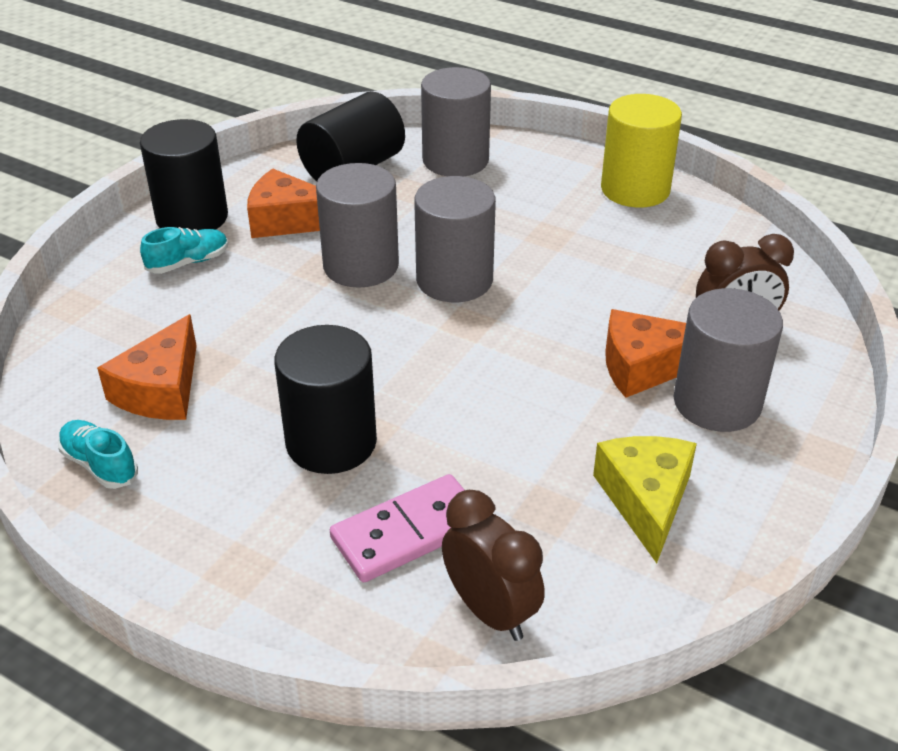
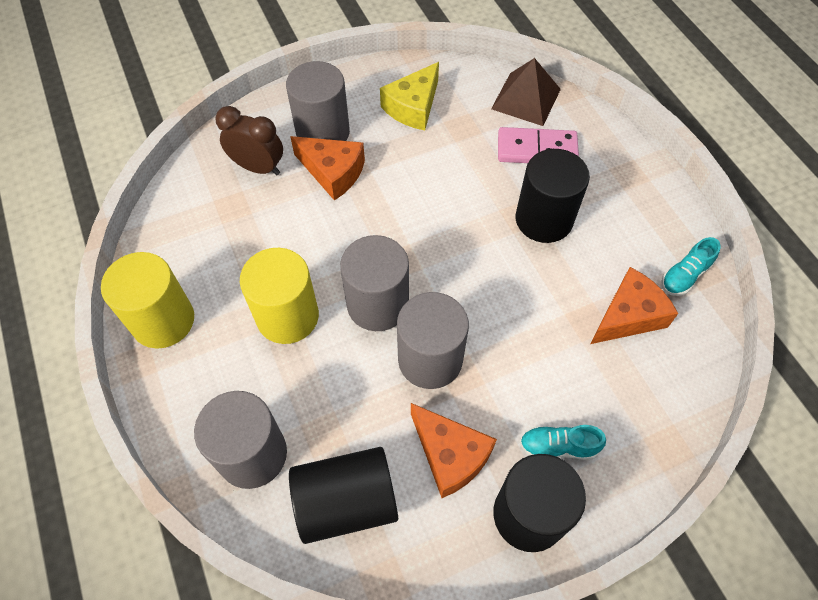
camera: 145 degrees left, 20 degrees up
(100, 464) = (684, 276): turquoise shoe -> turquoise shoe turned 60 degrees clockwise
(490, 611) = (526, 99): brown clock -> brown pyramid
(531, 236) = (287, 316): none -> yellow cylinder

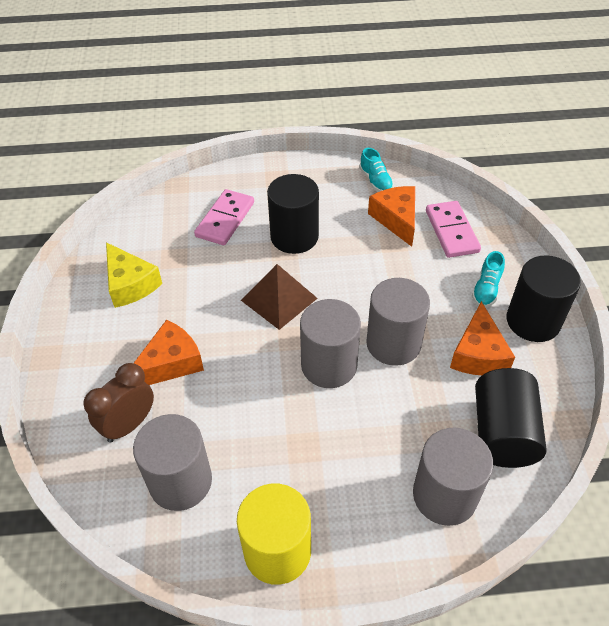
camera: 70 degrees left, 10 degrees down
(287, 316) = (315, 437): yellow cylinder -> none
(323, 133) = (117, 360): grey cylinder -> grey cylinder (180, 481)
(450, 455) = (478, 354): orange cheese -> orange cheese turned 120 degrees clockwise
(526, 99) = (169, 210): brown pyramid -> brown pyramid (279, 299)
(641, 385) = (451, 231): none -> pink domino

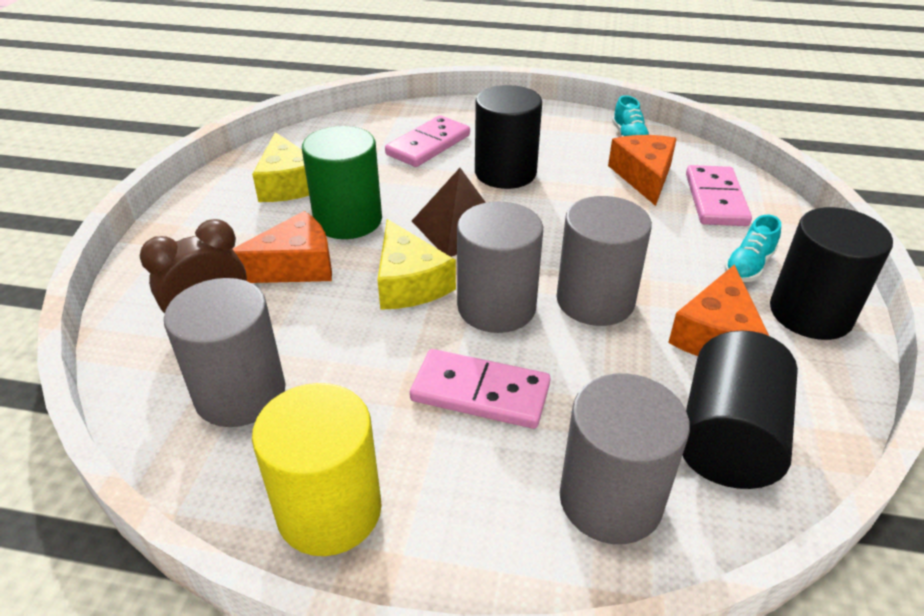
camera: 15 degrees right, 10 degrees down
(192, 310) = (348, 220): none -> green cylinder
(260, 358) = (409, 283): none -> yellow cheese
(341, 438) = (480, 392): none -> pink domino

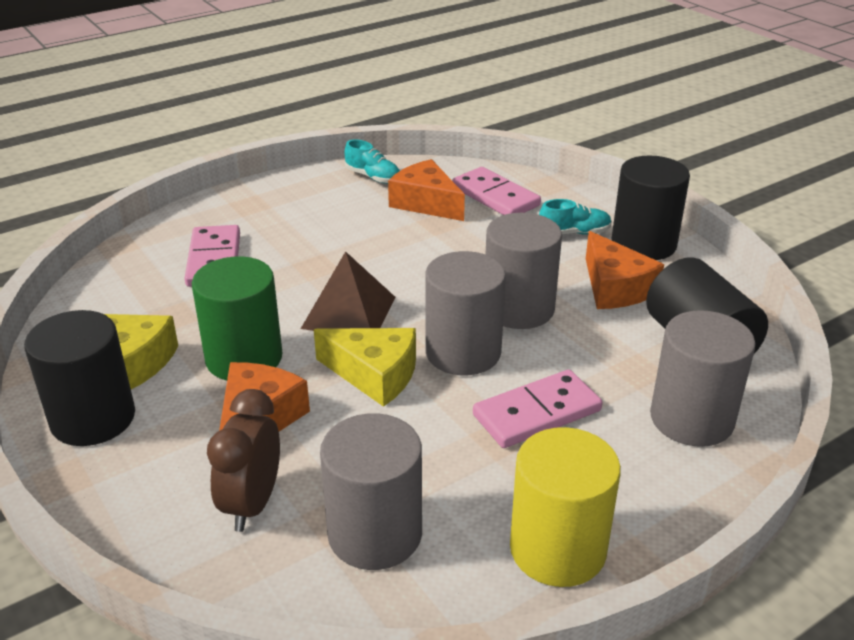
camera: 45 degrees left, 5 degrees down
(505, 173) = (318, 251): black cylinder -> black cylinder (93, 418)
(748, 266) = (574, 233): turquoise shoe -> turquoise shoe turned 90 degrees counterclockwise

